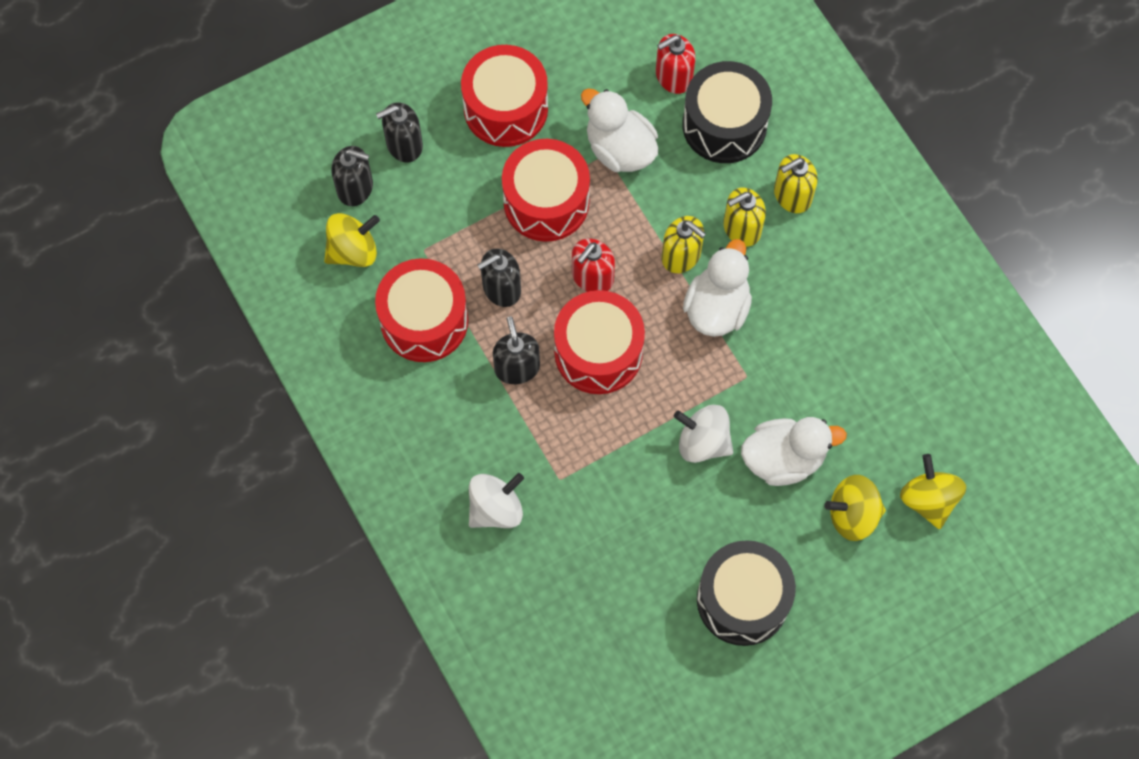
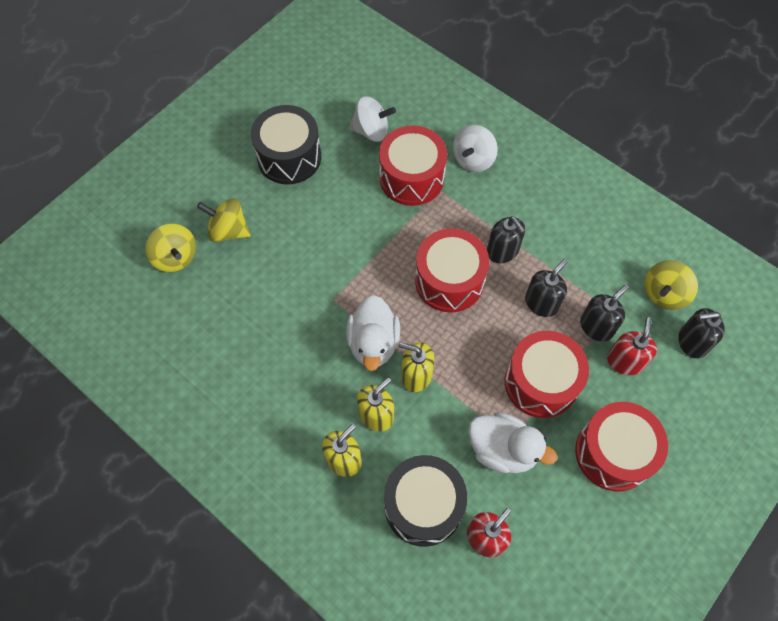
camera: 160 degrees right, 5 degrees down
(404, 144) = (676, 391): black soap dispenser -> black soap dispenser (596, 326)
(424, 320) = (584, 261): red drum -> red drum (411, 178)
(592, 277) = (478, 334): red soap dispenser -> red soap dispenser (625, 361)
(703, 442) = (350, 244): white spinning top -> white spinning top (371, 131)
(783, 459) = (288, 251): white duck -> none
(852, 515) = (228, 230): yellow spinning top -> yellow spinning top turned 135 degrees counterclockwise

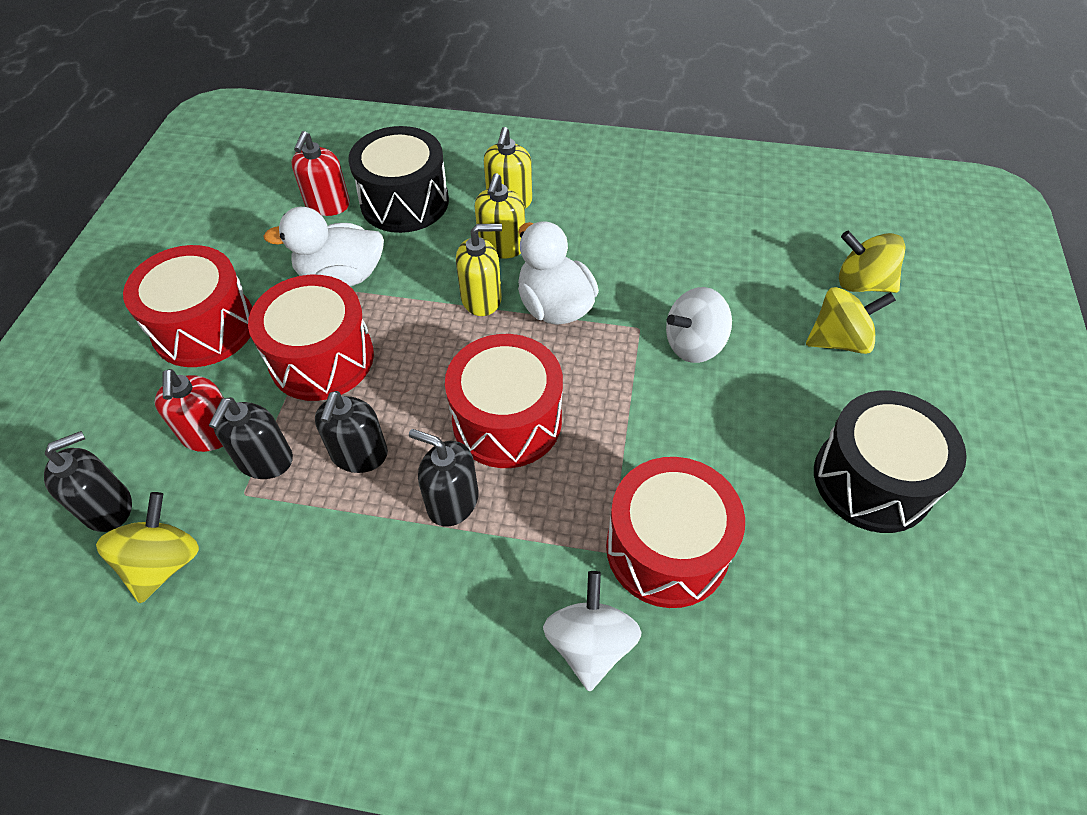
camera: 150 degrees right, 10 degrees down
(371, 131) = (797, 601): white spinning top -> white spinning top (693, 344)

